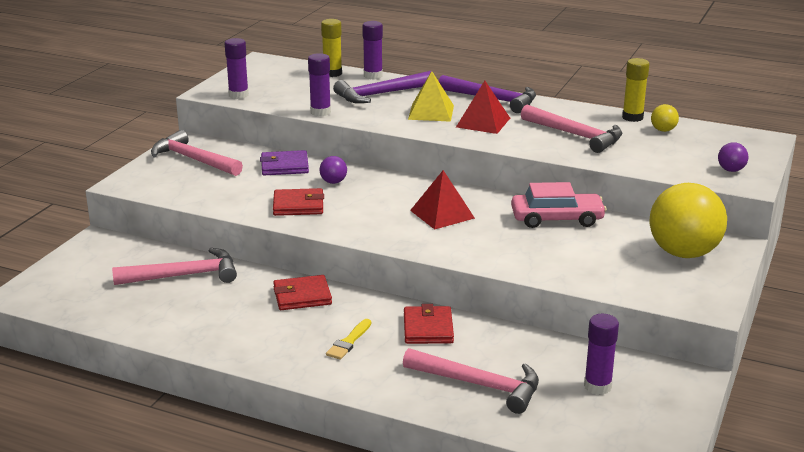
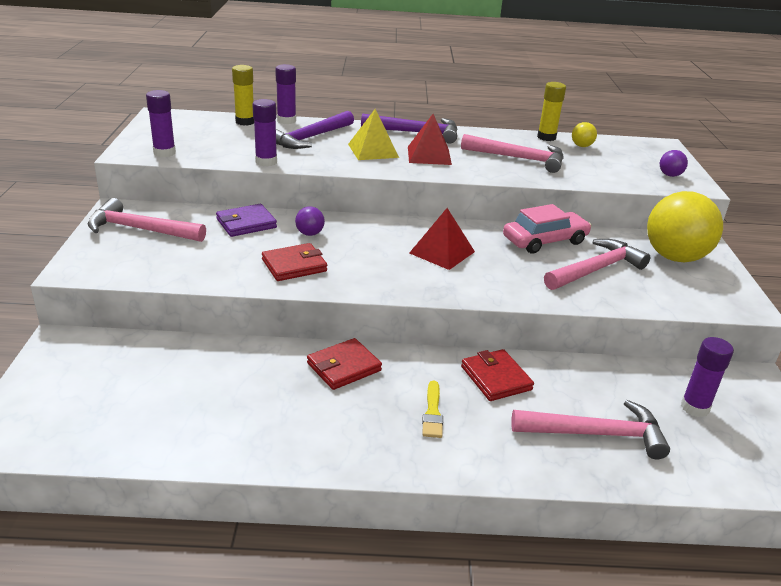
camera: 25 degrees left, 5 degrees up
(183, 275) = (195, 368): pink hammer -> pink hammer (595, 269)

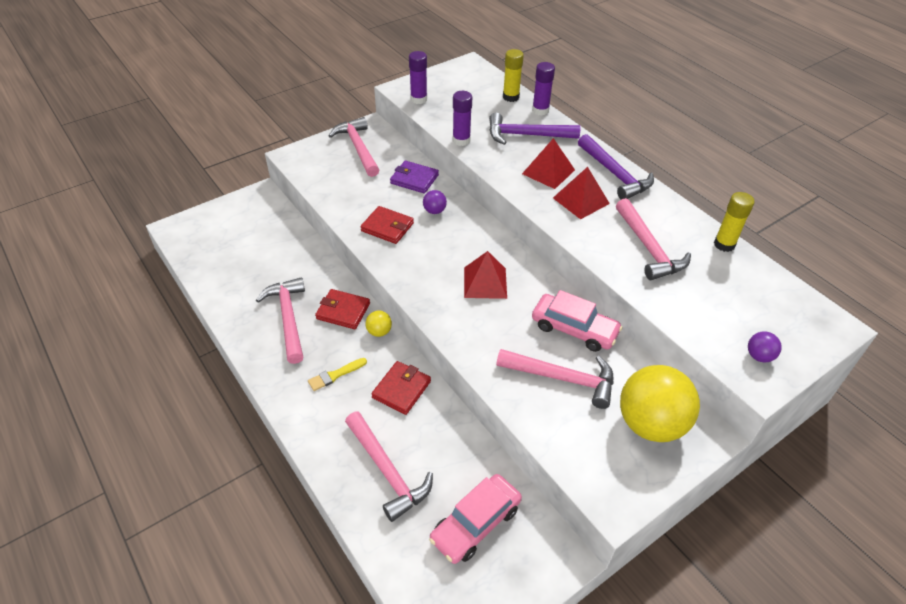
camera: 55 degrees right, 15 degrees up
(306, 410) = (288, 318): none -> pink hammer
(373, 150) = (548, 171): yellow pyramid -> red pyramid
(581, 146) = (739, 273): yellow ball -> yellow ball (379, 332)
(694, 407) = (475, 523): purple glue stick -> pink car

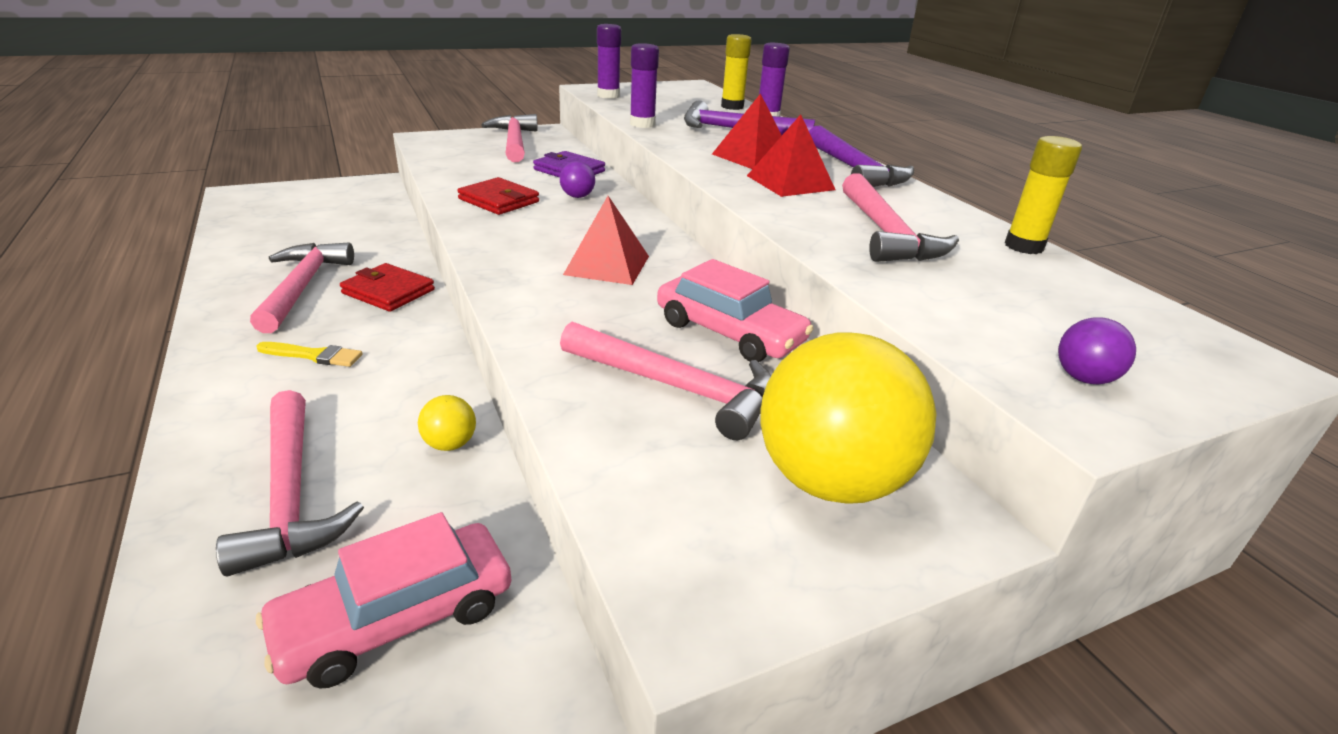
camera: 10 degrees right, 15 degrees down
(335, 375) = (314, 355): yellow brush -> yellow brush turned 150 degrees counterclockwise
(379, 332) = (424, 319): yellow ball -> yellow ball (450, 444)
(401, 389) = (406, 389): red wallet -> none

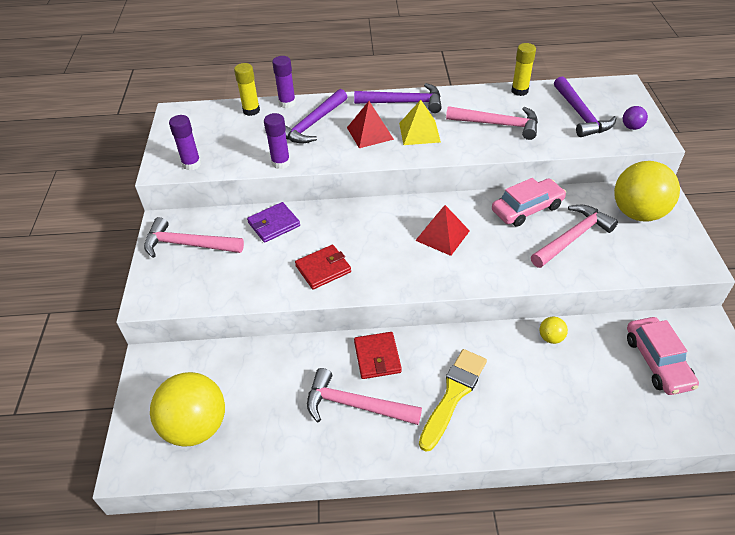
camera: 65 degrees left, 15 degrees up
(283, 211) = (196, 426): none -> yellow ball
(291, 494) = (581, 398): pink hammer -> none
(314, 355) = (453, 394): yellow brush -> yellow brush, size x1.87
(388, 291) = (377, 357): red wallet -> red wallet turned 60 degrees counterclockwise
(577, 196) = (329, 229): purple ball -> none
(790, 182) = (419, 132): red pyramid -> yellow pyramid
(1037, 310) = (580, 114): none -> purple hammer

